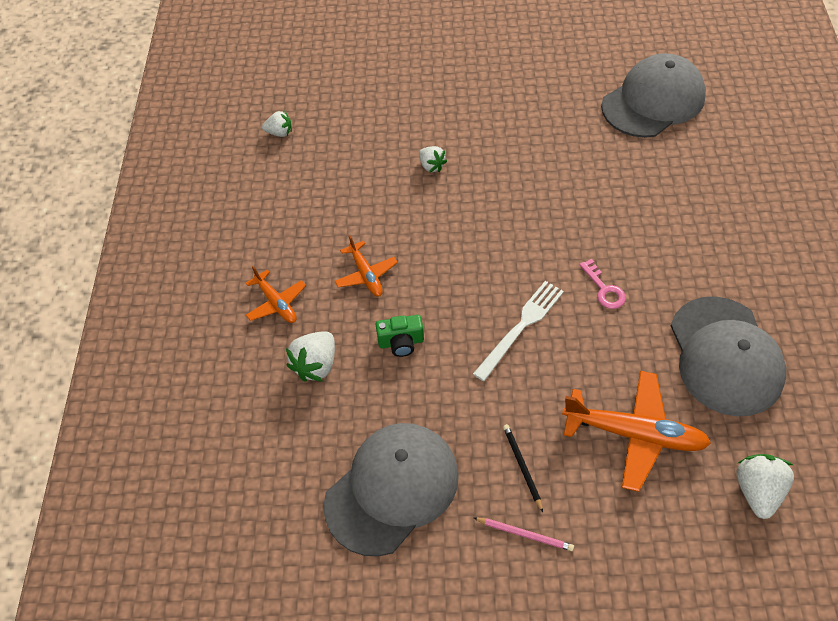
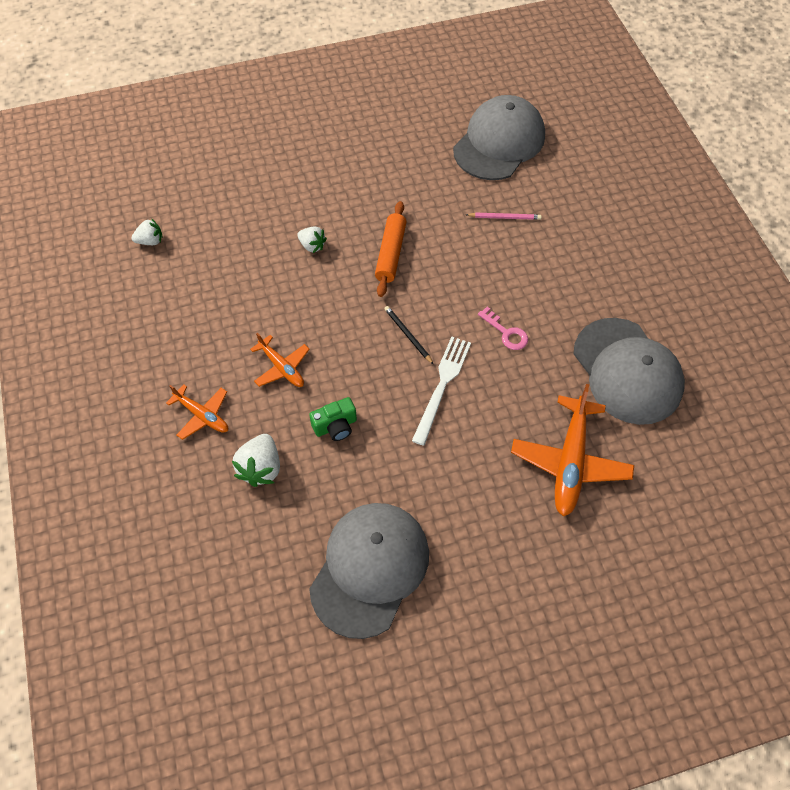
camera: 20 degrees left, 5 degrees up
(507, 188) = (390, 253): none -> orange rolling pin
(522, 467) = (481, 517): black pencil -> black pencil (408, 335)
(524, 534) = (501, 578): pink pencil -> pink pencil (504, 217)
(634, 434) = (570, 461): orange plane -> orange plane turned 105 degrees clockwise
(757, 492) = (687, 487): white strawberry -> none

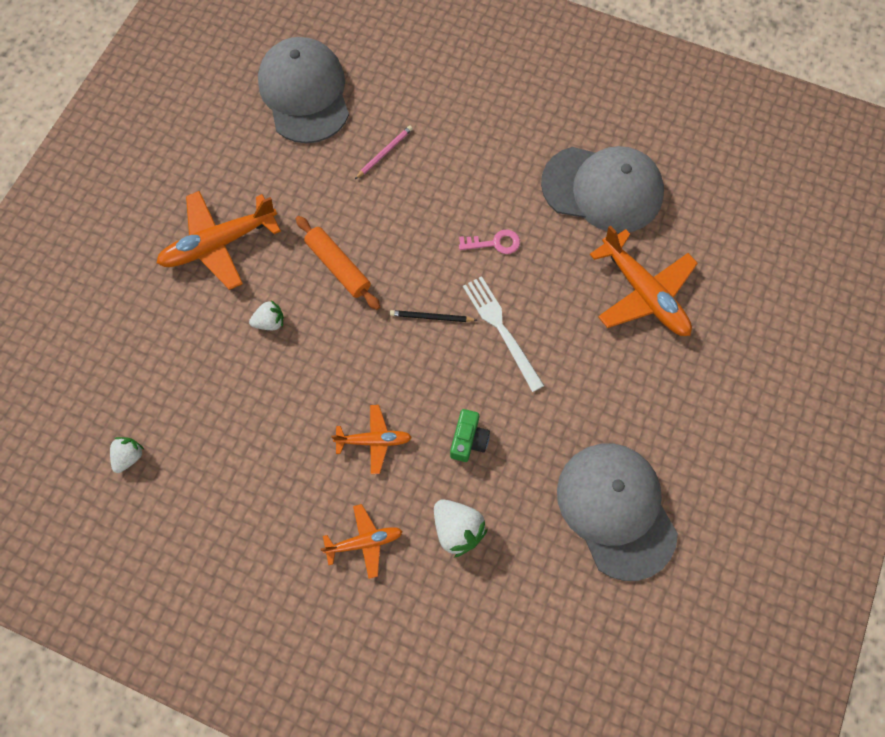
camera: 50 degrees left, 10 degrees up
(340, 179) = (219, 244): none -> orange plane

